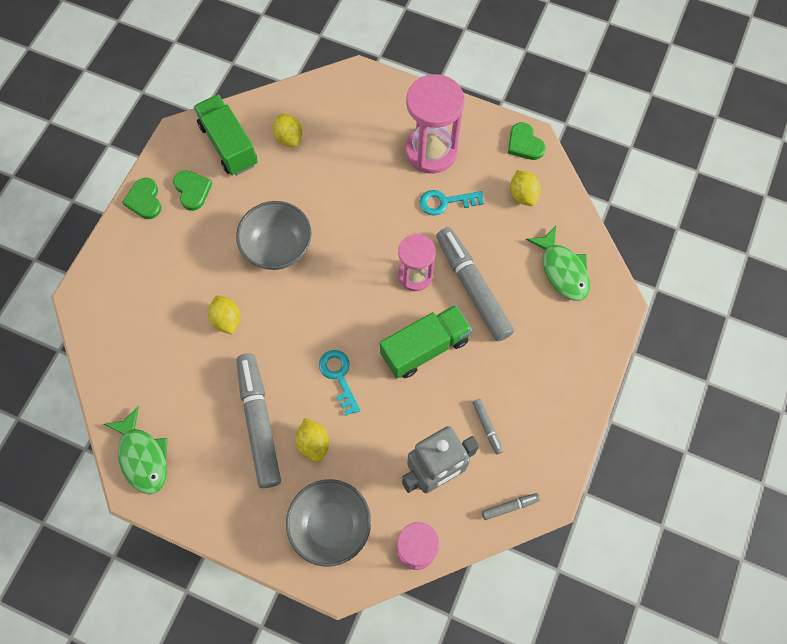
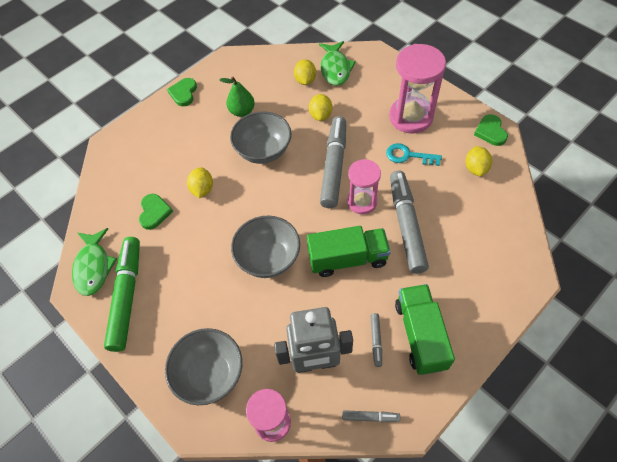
camera: 25 degrees right, 10 degrees down
(192, 190) = (220, 96): green heart -> green heart (154, 212)
(199, 476) = (126, 296): none -> green marker
(229, 145) = (259, 74): green truck -> green truck (420, 335)
(229, 203) = (242, 111): none -> green pear
(259, 422) = (191, 271): grey marker -> grey marker (334, 166)
(313, 443) = (225, 303): yellow lemon -> yellow lemon (320, 115)
(339, 377) = (268, 258): turquoise key -> grey bowl
(562, 270) = (490, 235): green fish -> green fish (335, 68)

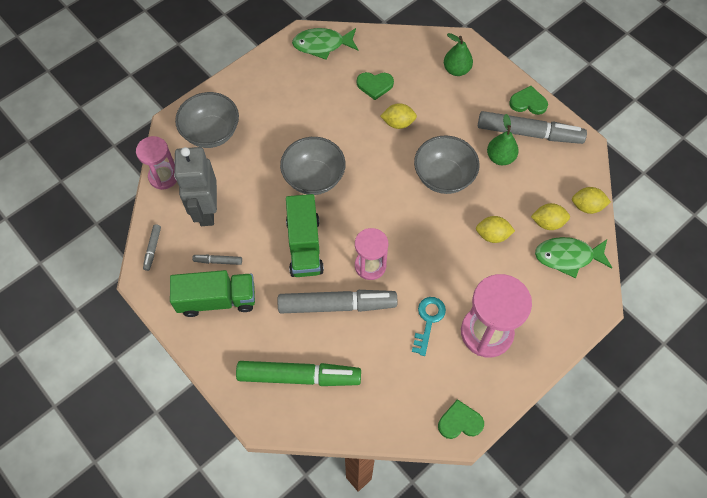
camera: 90 degrees right, 5 degrees up
(126, 296) = (291, 71): green marker -> green marker (299, 376)
(141, 145) = (456, 70): none -> green pear
(334, 166) = (418, 243): grey marker -> grey marker (529, 133)
(475, 168) = (405, 392): yellow lemon -> yellow lemon (587, 206)

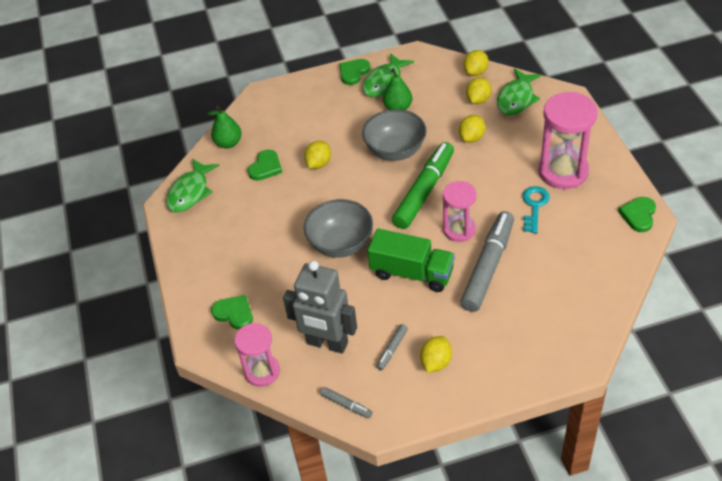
camera: 60 degrees left, 15 degrees down
(211, 133) = (234, 313): grey bowl -> green heart
(217, 299) = (436, 362): green truck -> yellow lemon
(299, 376) = (549, 317): green marker -> green marker (424, 191)
(428, 321) = (534, 206): turquoise key -> turquoise key turned 60 degrees clockwise
(456, 70) = (288, 106): green pear -> green pear (228, 143)
(529, 133) = (384, 82): grey marker -> green fish

